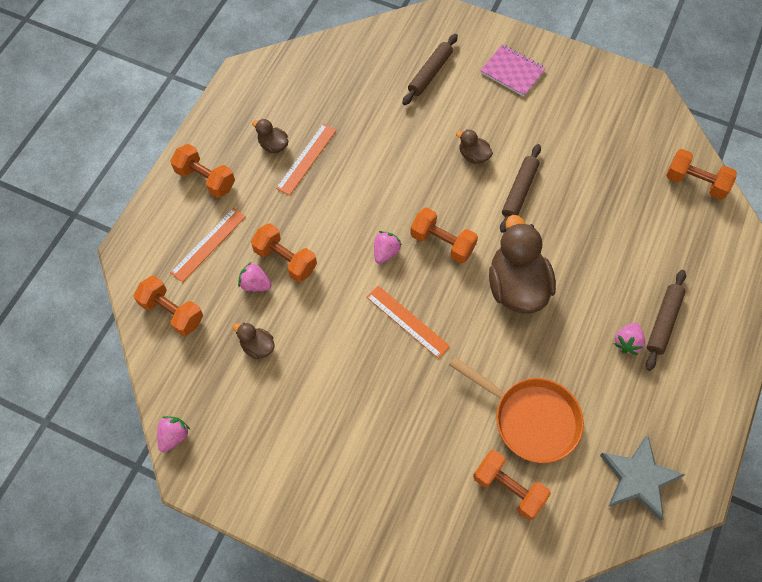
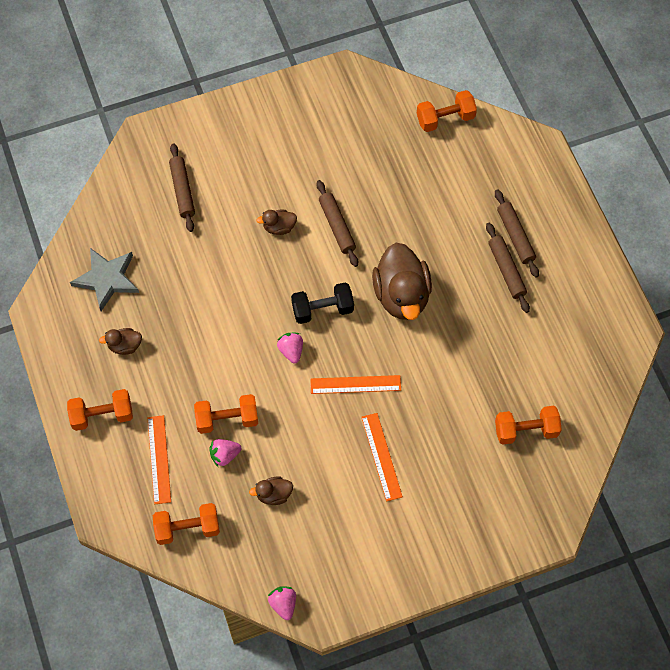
camera: 45 degrees left, 0 degrees up
(306, 159) = (161, 334): orange ruler -> orange ruler (381, 456)
(442, 243) = (322, 309): orange dumbbell -> black dumbbell
(512, 72) = (241, 139): pink notebook -> none
(516, 286) = (401, 295): brown duck -> brown duck turned 135 degrees counterclockwise
(530, 419) = (496, 375): orange pan -> none
(627, 342) = (506, 270): pink strawberry -> brown rolling pin
(638, 478) = (594, 351): grey star -> grey star (107, 279)

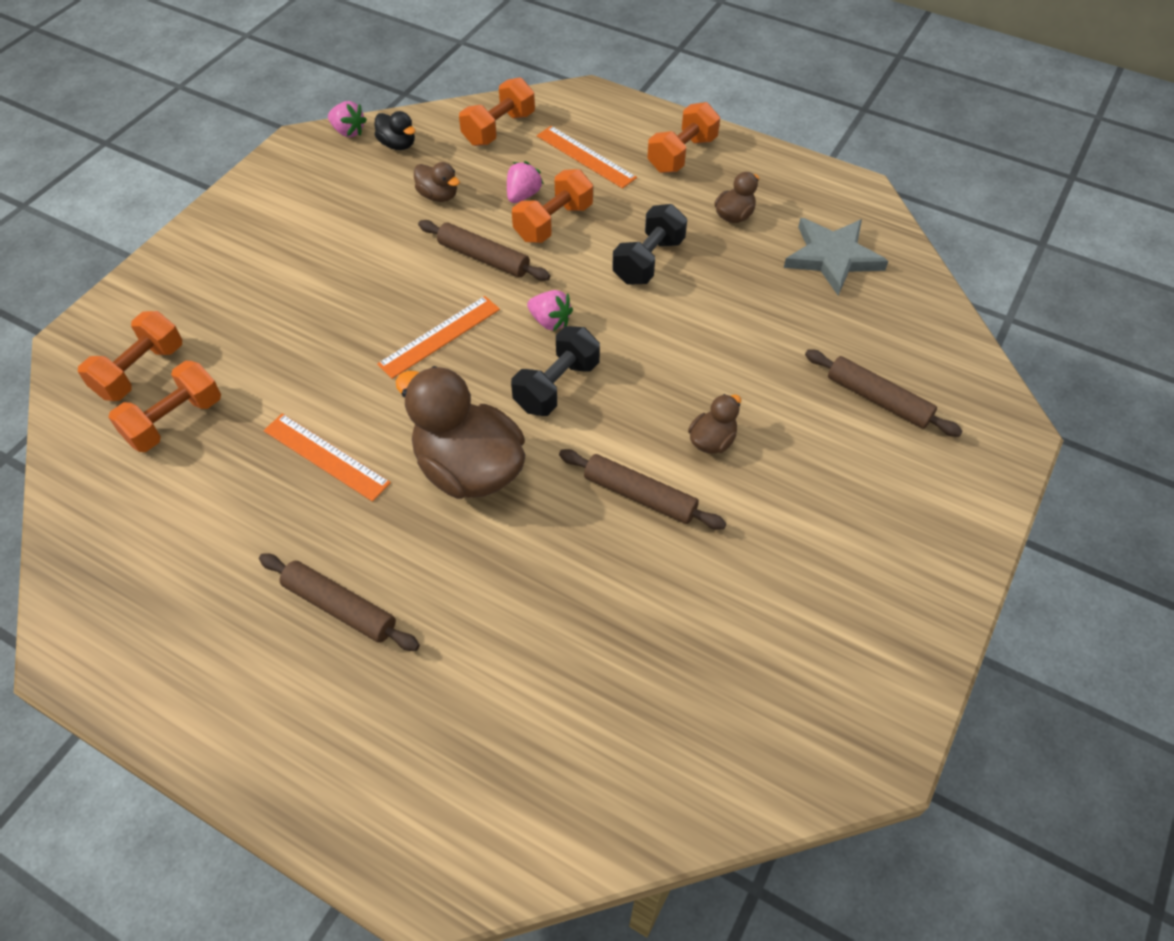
camera: 140 degrees right, 10 degrees down
(203, 351) = (648, 261): none -> black dumbbell
(262, 564) = (398, 144): none -> black duck
(273, 495) = (438, 196): brown duck -> brown duck turned 90 degrees clockwise
(381, 456) = (346, 290): orange ruler -> orange ruler (326, 457)
(445, 119) = (640, 799): orange dumbbell -> orange dumbbell (140, 371)
(515, 236) = (361, 672): brown rolling pin -> brown rolling pin (483, 258)

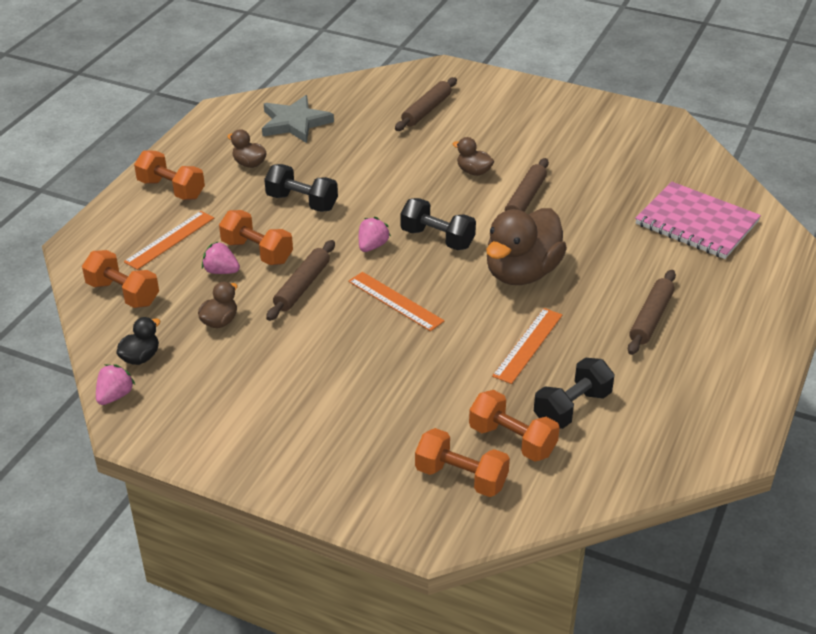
camera: 95 degrees left, 15 degrees down
(203, 486) = (572, 408): none -> black dumbbell
(554, 728) = (696, 223): none -> pink notebook

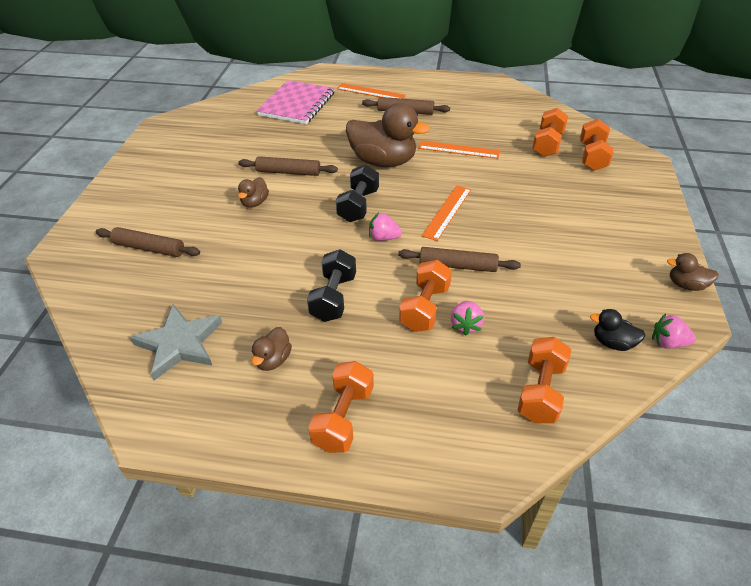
camera: 105 degrees left, 5 degrees up
(170, 240) = (436, 384): orange ruler -> orange ruler (371, 92)
(220, 321) = (532, 304): brown duck -> brown duck (686, 285)
(572, 408) = (504, 128): black dumbbell -> none

